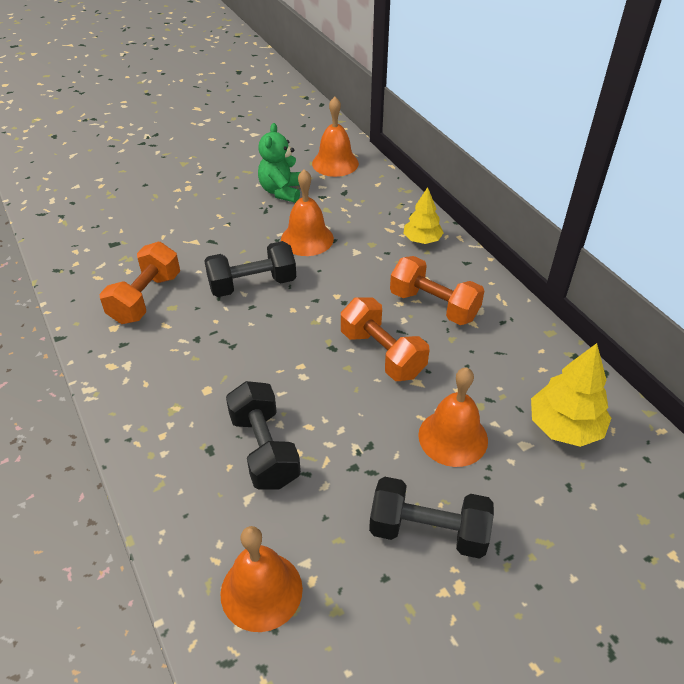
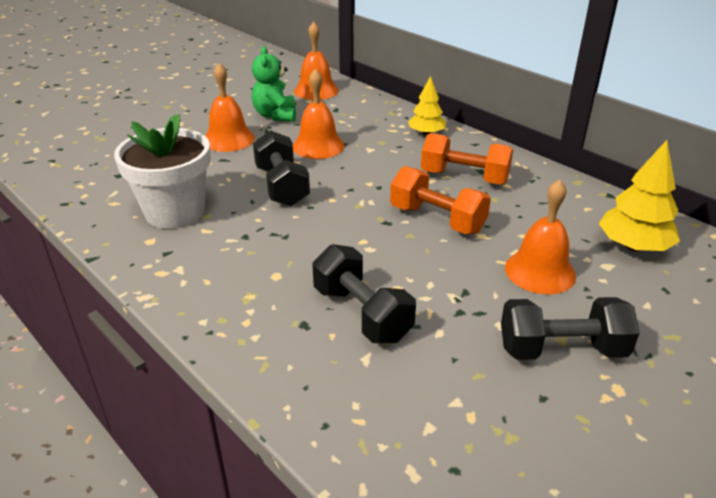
camera: 15 degrees left, 10 degrees down
(146, 298) = (175, 212): orange dumbbell -> white flower pot
(252, 284) = (282, 186): black dumbbell -> black dumbbell turned 75 degrees counterclockwise
(261, 591) = (423, 437): orange bell -> orange bell (228, 139)

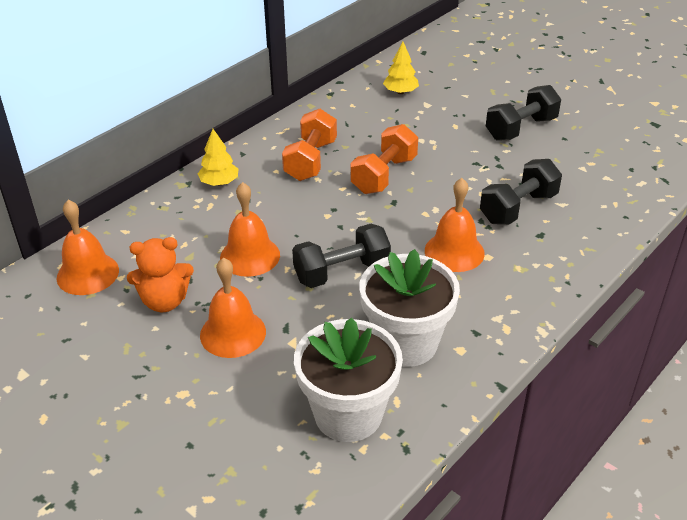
camera: 95 degrees left, 5 degrees up
(116, 181) = (348, 414): none -> white flower pot
(275, 115) = (165, 301): green teddy bear -> orange teddy bear
(540, 271) = (442, 131): orange bell -> orange bell (454, 251)
(561, 350) = (521, 129): black dumbbell -> black dumbbell turned 60 degrees clockwise
(633, 246) = (400, 92): yellow tree -> yellow tree, size x0.66

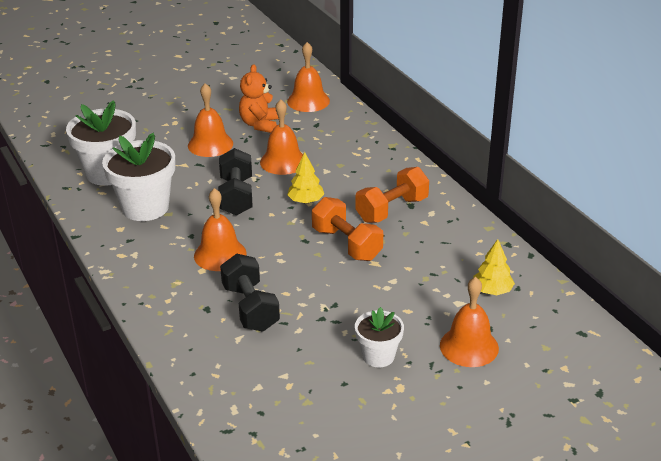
camera: 110 degrees right, 5 degrees down
(219, 182) = (384, 161): yellow tree -> yellow tree (305, 201)
(311, 160) = (392, 210): orange dumbbell -> orange dumbbell turned 75 degrees counterclockwise
(476, 92) = (469, 346): none -> orange bell
(521, 129) = (378, 356): black dumbbell -> white flower pot

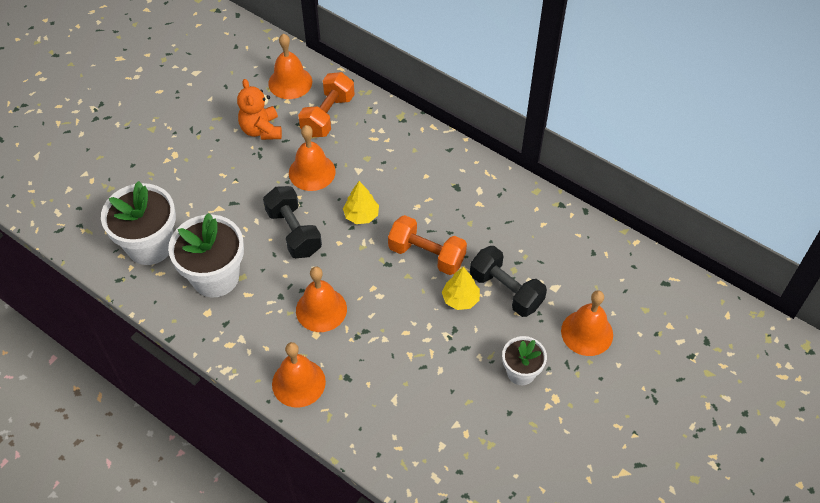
camera: 25 degrees left, 20 degrees up
(210, 144) = (228, 173): orange bell -> orange bell (298, 383)
(250, 308) = (385, 361): black dumbbell -> black dumbbell (506, 290)
(392, 210) = (443, 199): orange dumbbell -> orange dumbbell (328, 116)
(492, 291) = (575, 263): yellow tree -> yellow tree (460, 299)

